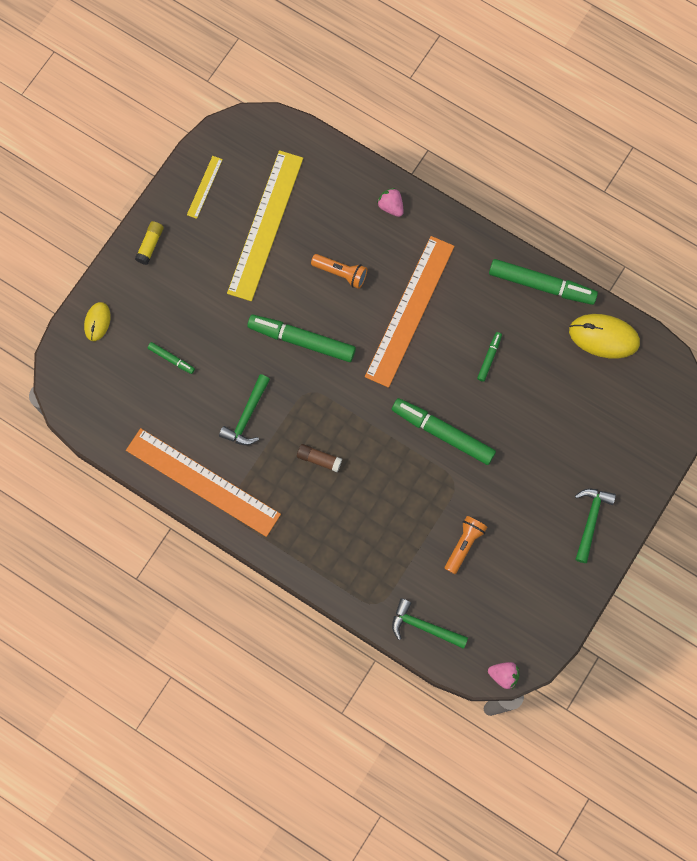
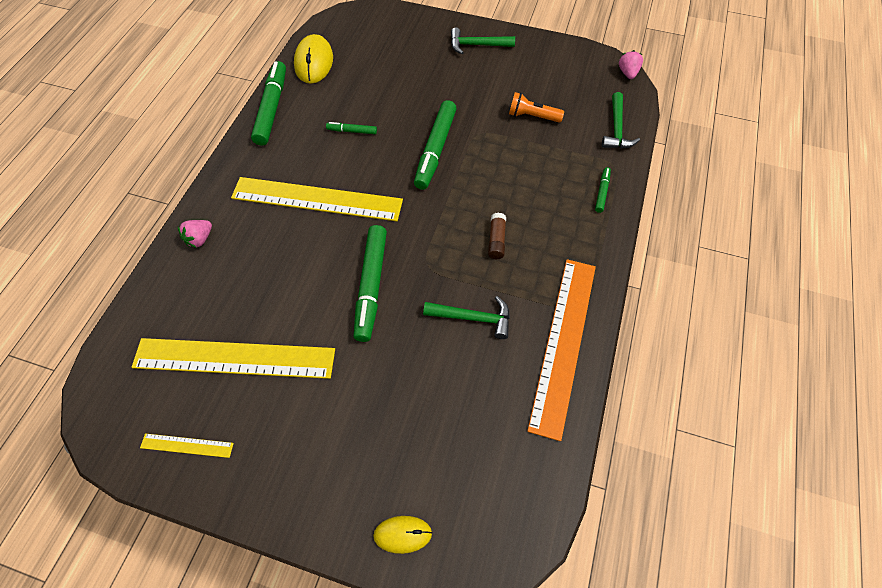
camera: 105 degrees left, 15 degrees down
(150, 245) = (278, 494): yellow glue stick -> none
(171, 359) = (429, 420): green marker -> green marker (602, 192)
(341, 273) = (285, 267): orange flashlight -> none
(410, 311) = (317, 199): orange ruler -> yellow ruler

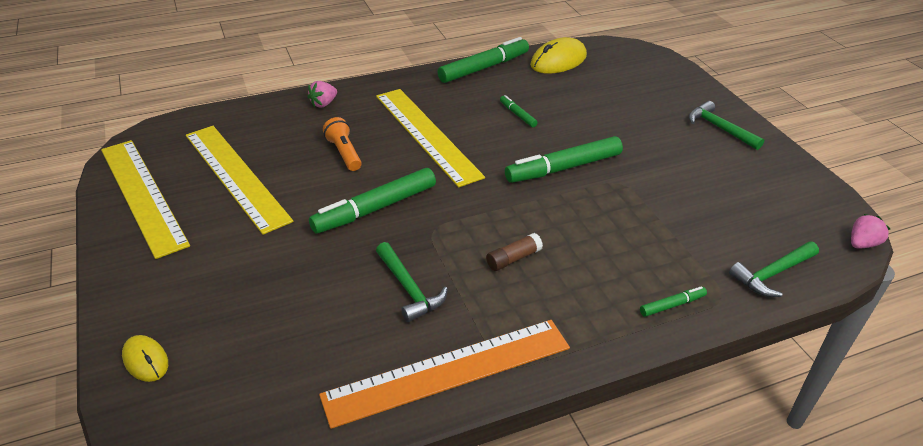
camera: 50 degrees right, 20 degrees down
(187, 445) = (142, 195): yellow ruler -> yellow ruler, size x2.34
(200, 239) = (323, 104): pink strawberry -> pink strawberry turned 45 degrees counterclockwise
(532, 116) = (692, 206): orange flashlight -> orange flashlight (344, 153)

